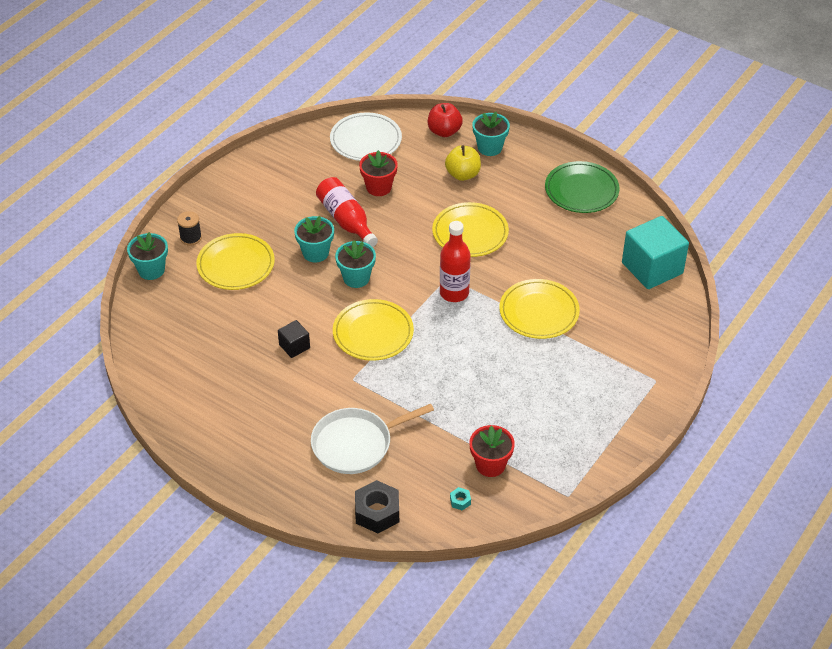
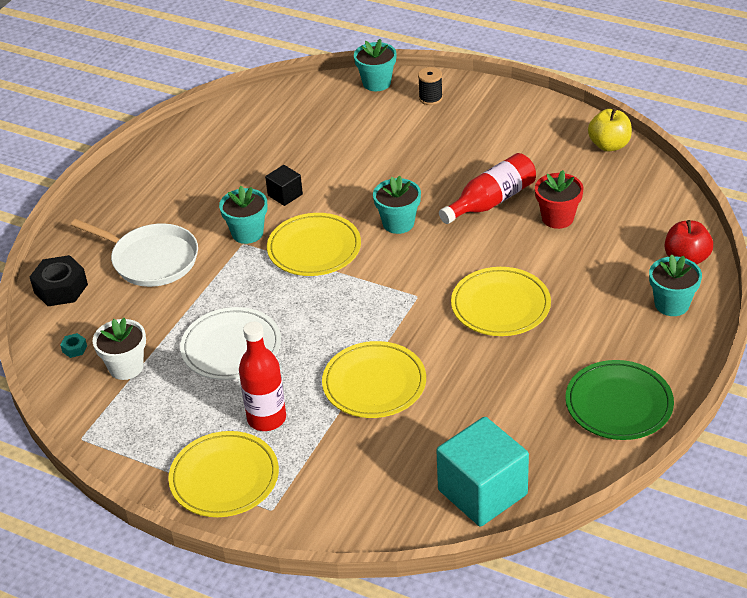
camera: 85 degrees right, 5 degrees down
(236, 265) = (398, 135): yellow plate -> yellow plate (224, 478)
(315, 253) = (431, 187): turquoise flower pot -> turquoise flower pot (247, 233)
(355, 444) = (151, 260): white pan -> white pan turned 150 degrees clockwise
(366, 140) = (640, 195): white plate -> white plate (231, 347)
(454, 293) = (391, 305): red bottle -> red bottle (266, 418)
(463, 174) = (608, 286): yellow apple -> yellow apple (609, 145)
(490, 465) = (126, 367): red flower pot -> white flower pot

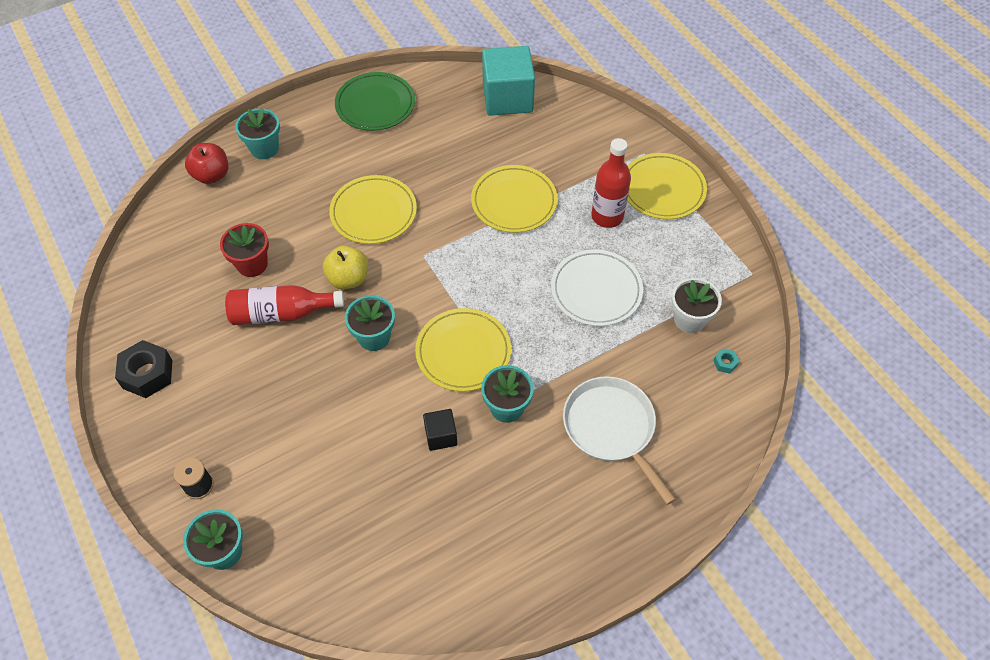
camera: 150 degrees left, 15 degrees up
(61, 288) = (711, 443): black nut -> black nut (147, 374)
(609, 145) = (127, 314): yellow apple -> yellow apple (348, 279)

